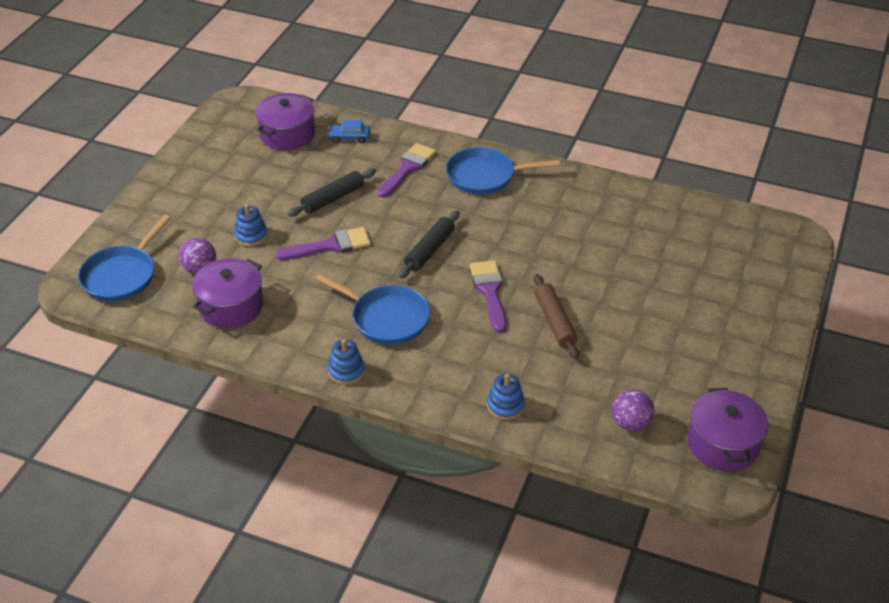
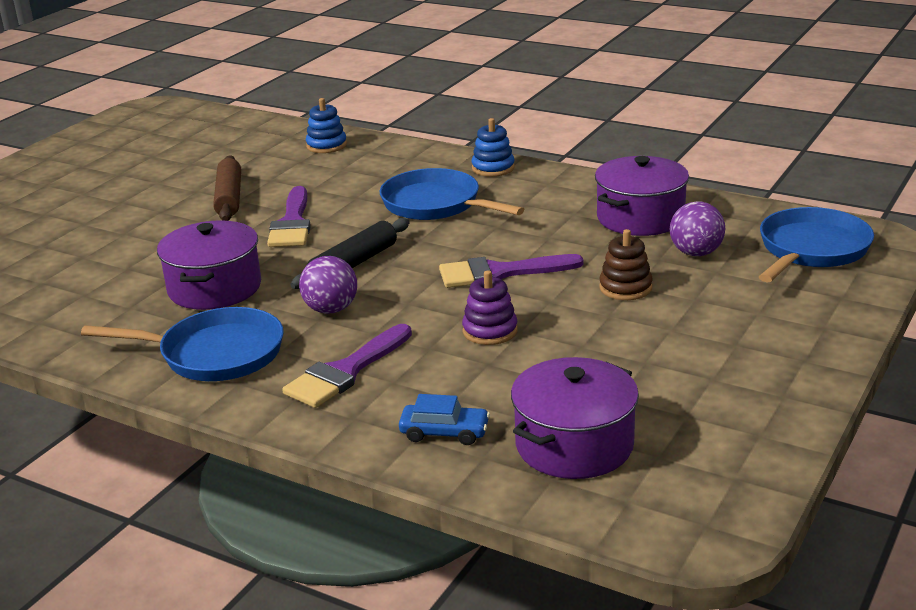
camera: 170 degrees left, 15 degrees down
(251, 235) = (625, 288): blue stacking toy -> brown stacking toy
(333, 198) = (490, 331): black rolling pin -> purple stacking toy
(630, 423) = (208, 135): purple ball -> purple ball (331, 309)
(723, 444) = (132, 124): purple pot -> purple pot (215, 288)

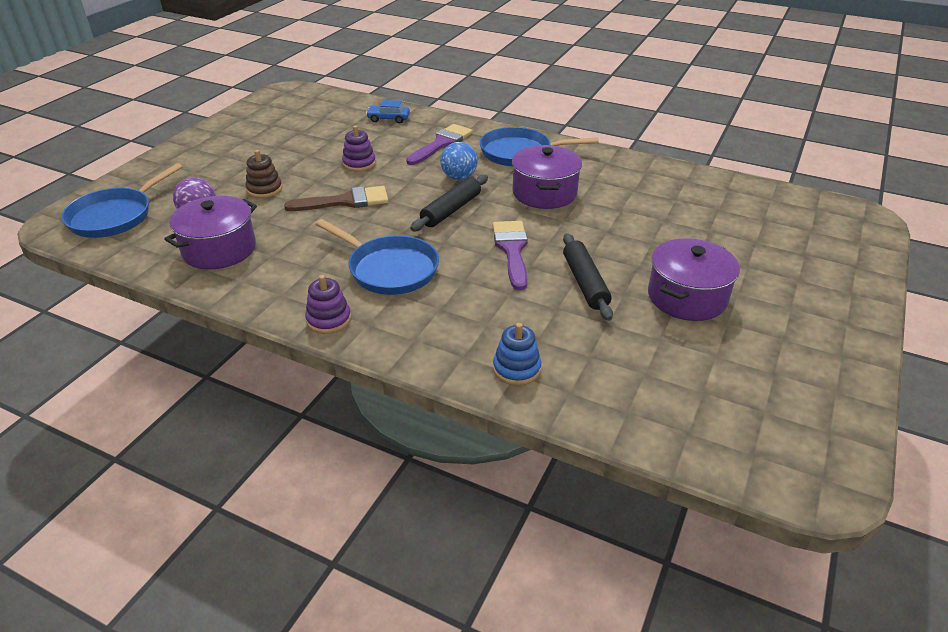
camera: 175 degrees right, 10 degrees up
(229, 198) = (585, 283): brown rolling pin -> black rolling pin
(331, 309) = (459, 177): purple ball -> blue ball
(493, 168) = (329, 319): blue stacking toy -> purple stacking toy
(500, 273) = (345, 201): purple brush -> brown brush
(574, 445) = (329, 114): purple pot -> purple pot (687, 297)

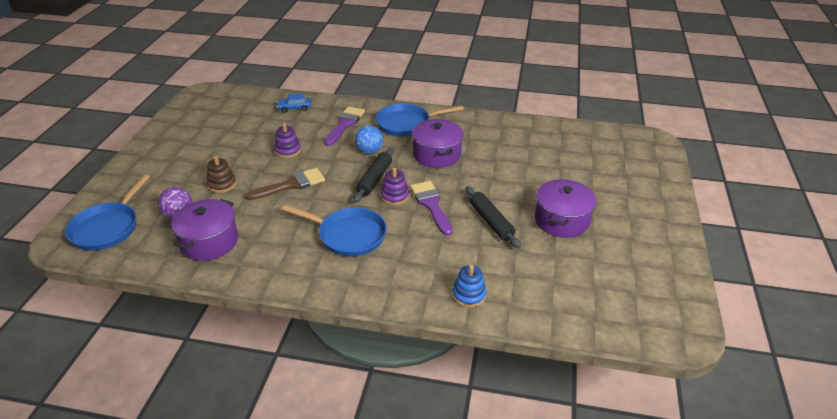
camera: 15 degrees left, 0 degrees up
(329, 319) = (321, 283): purple stacking toy -> purple stacking toy (395, 196)

